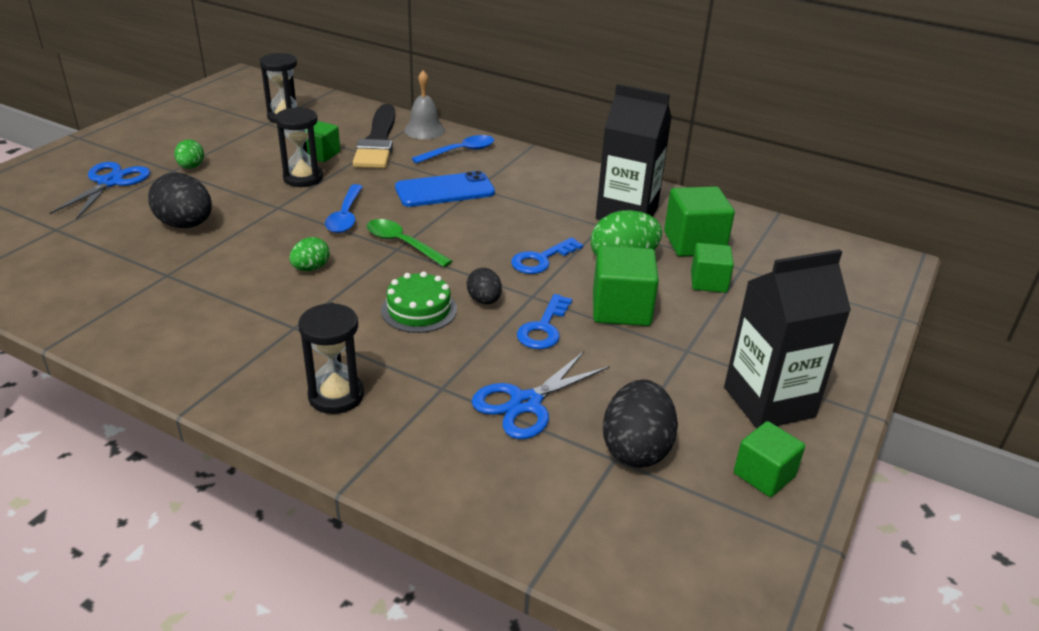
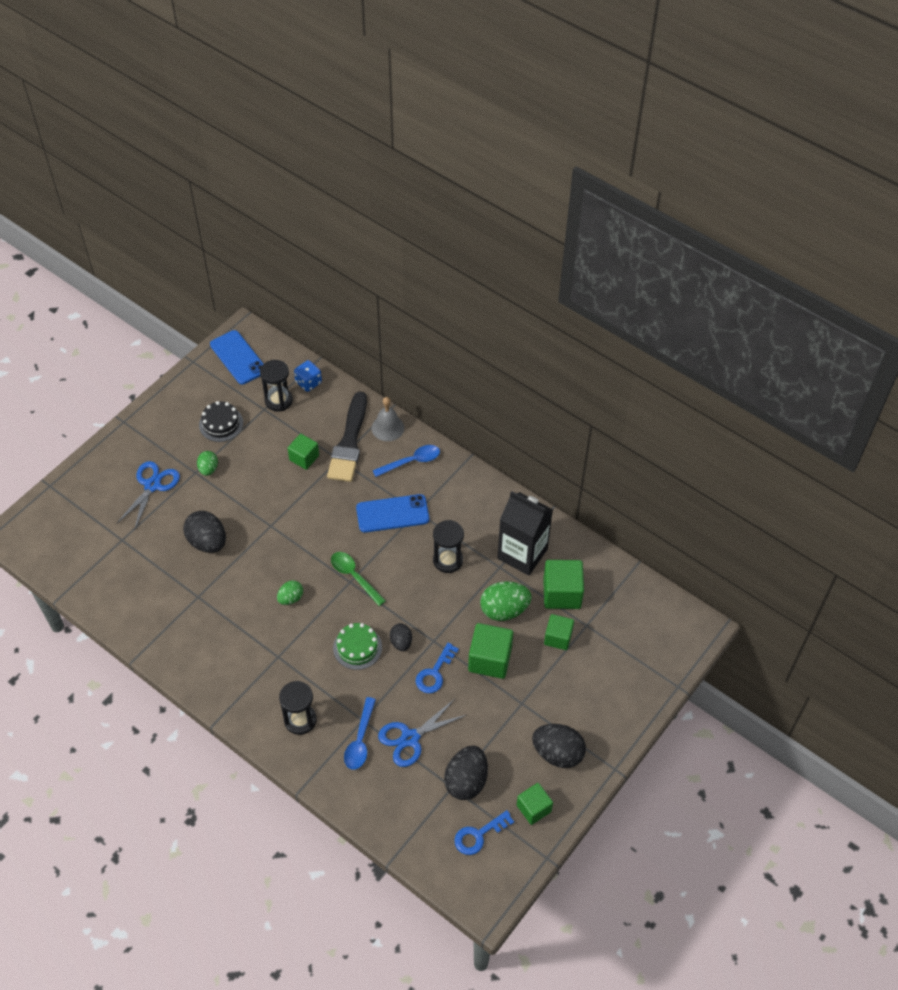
camera: 10 degrees right, 20 degrees up
(210, 134) = (221, 424): none -> black cake
(234, 92) = (238, 357): none -> blue phone
(303, 178) = (289, 490): black hourglass -> black hourglass (448, 560)
(321, 104) = (308, 382): none -> blue dice
(345, 216) = (317, 540): blue spoon -> blue spoon (360, 740)
(541, 259) = (447, 602): blue key -> blue key (478, 835)
(769, 402) = (557, 753): black carton -> black egg

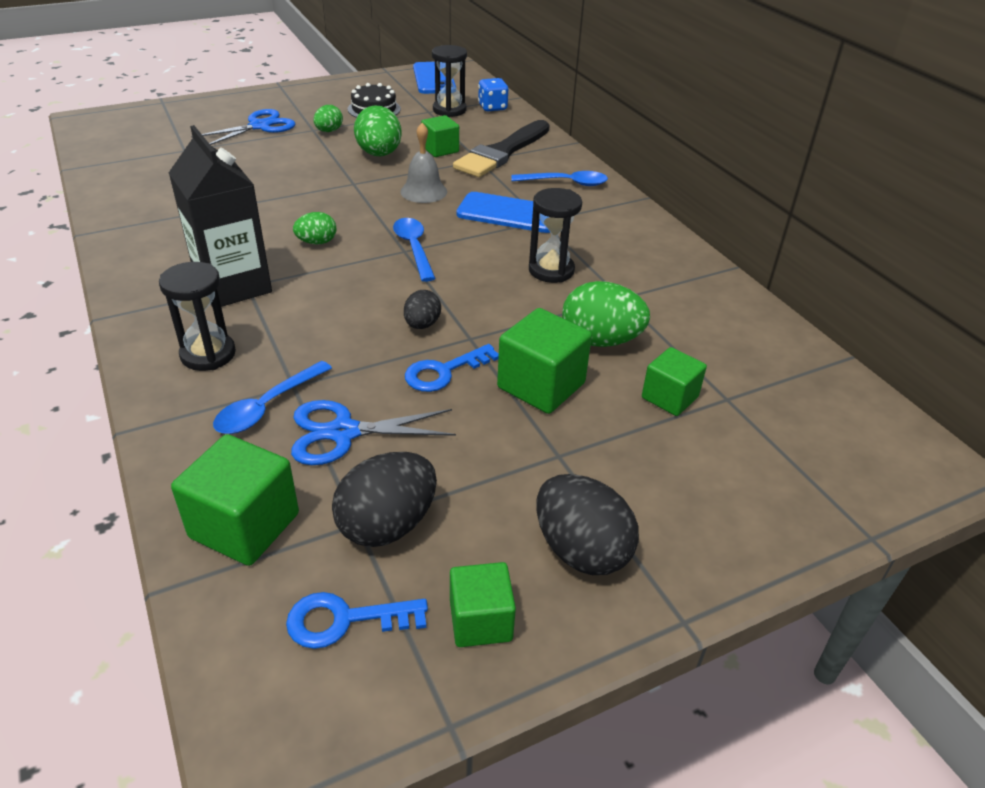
camera: 25 degrees right, 15 degrees down
(207, 542) = (270, 175): black egg -> none
(265, 483) = (379, 154): none -> green egg
(354, 577) = (414, 248): green spoon -> blue spoon
(357, 647) = (357, 310): green cake -> none
(387, 428) = (556, 154): grey bell -> grey bell (423, 191)
(522, 554) = (664, 295): black carton -> black carton (233, 286)
(562, 593) = (703, 351): green cube -> green cube (244, 525)

